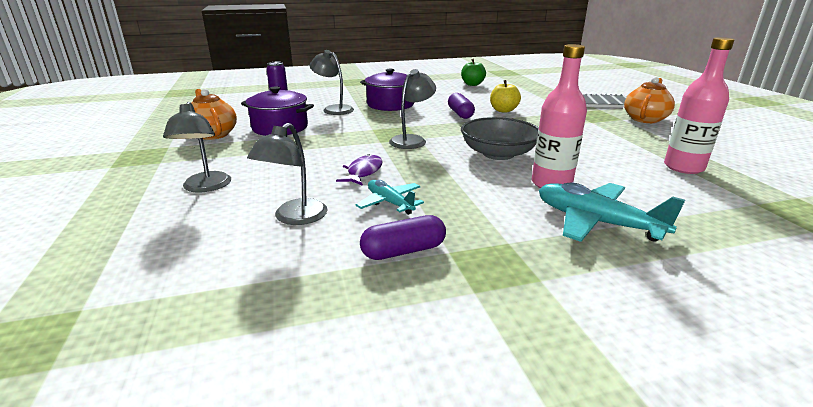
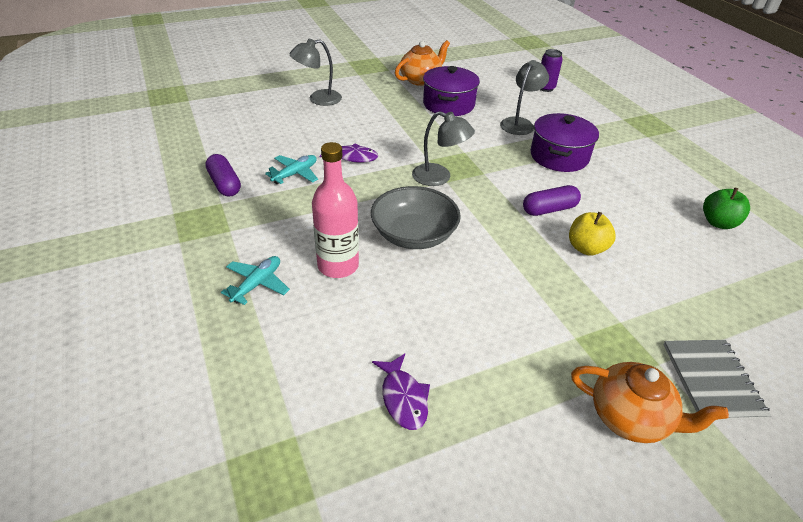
camera: 80 degrees right, 15 degrees up
(294, 218) = (272, 138): grey lamp -> none
(596, 222) = (257, 284): turquoise plane -> turquoise plane, size x0.60
(683, 167) = (403, 398): pink bottle -> purple fish

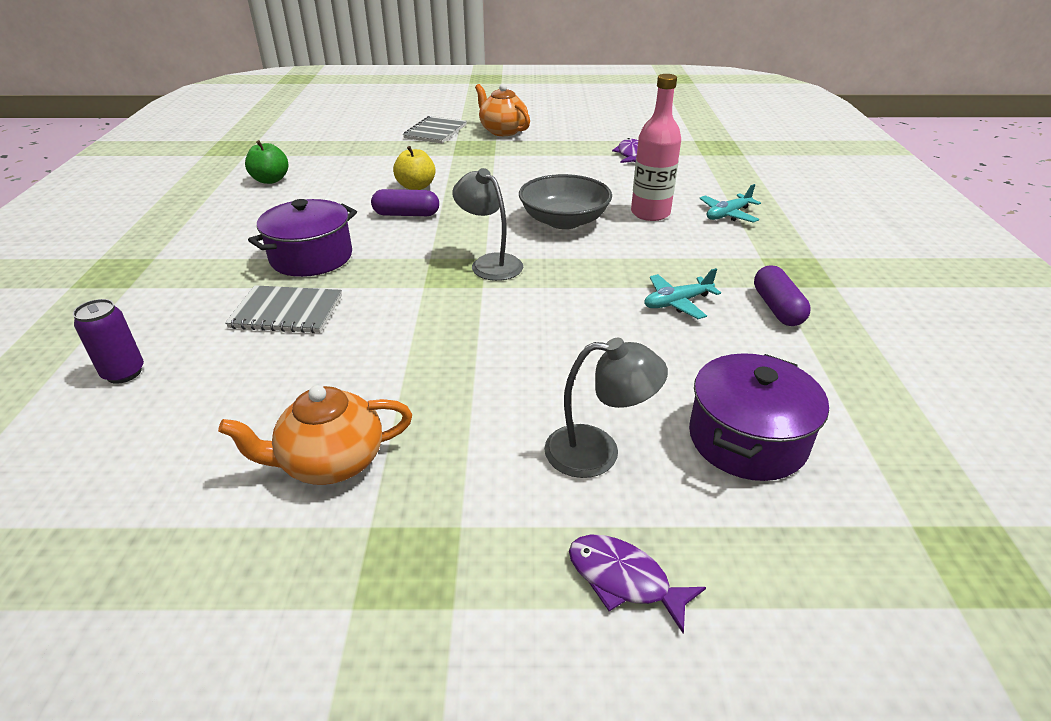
camera: 155 degrees left, 5 degrees down
(352, 157) = (587, 310): purple fish -> purple fish (624, 580)
(448, 104) = (351, 375): purple pot -> purple pot (747, 439)
(520, 123) = (287, 312): grey lamp -> grey notebook

